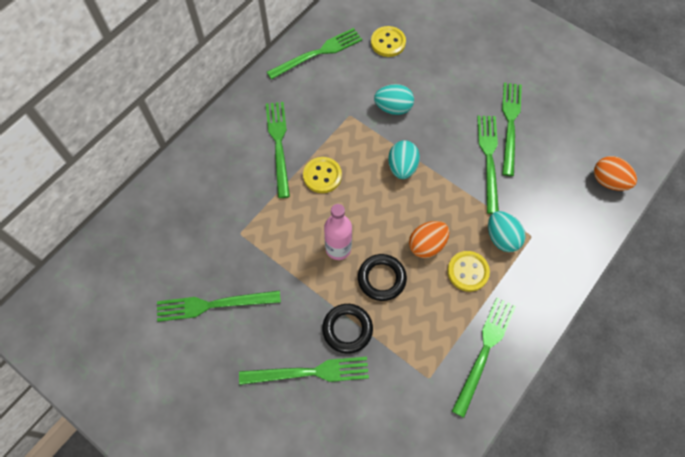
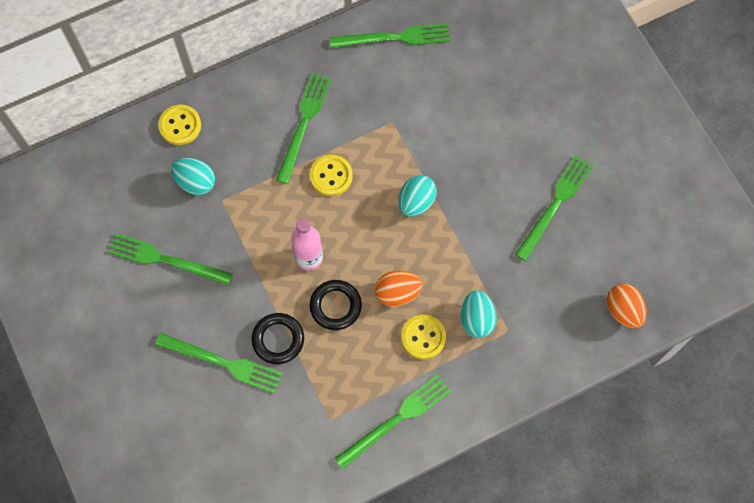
camera: 25 degrees right, 5 degrees up
(388, 42) = (476, 56): yellow button -> yellow button (180, 126)
(393, 108) = (441, 133): turquoise egg -> turquoise egg (196, 182)
(489, 159) = (510, 232): green fork -> none

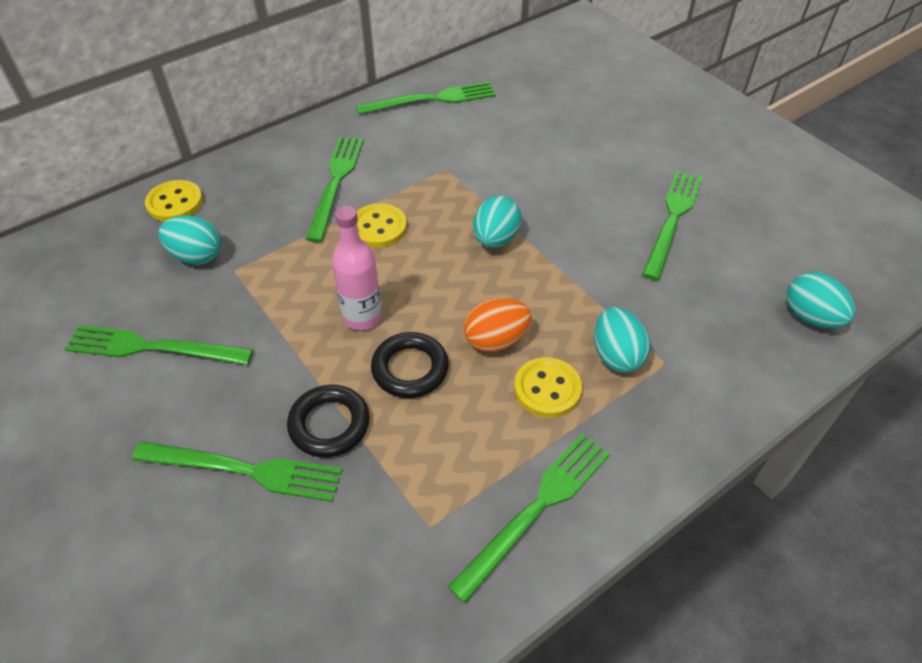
camera: 10 degrees left, 20 degrees down
(623, 310) = (810, 317): orange egg -> turquoise egg

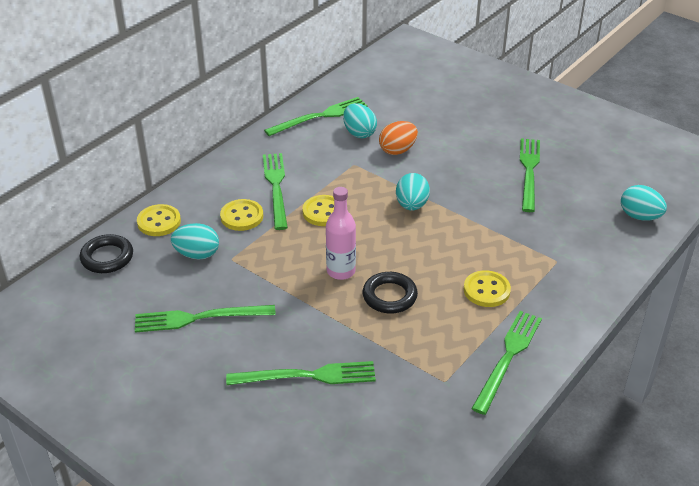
camera: 15 degrees left, 10 degrees down
(275, 214) = (242, 216): none -> yellow button
(329, 424) = (351, 339): black ring -> black ring (107, 257)
(496, 340) = (440, 268): orange egg -> orange egg (397, 150)
(616, 355) = (523, 262): turquoise egg -> turquoise egg (359, 133)

